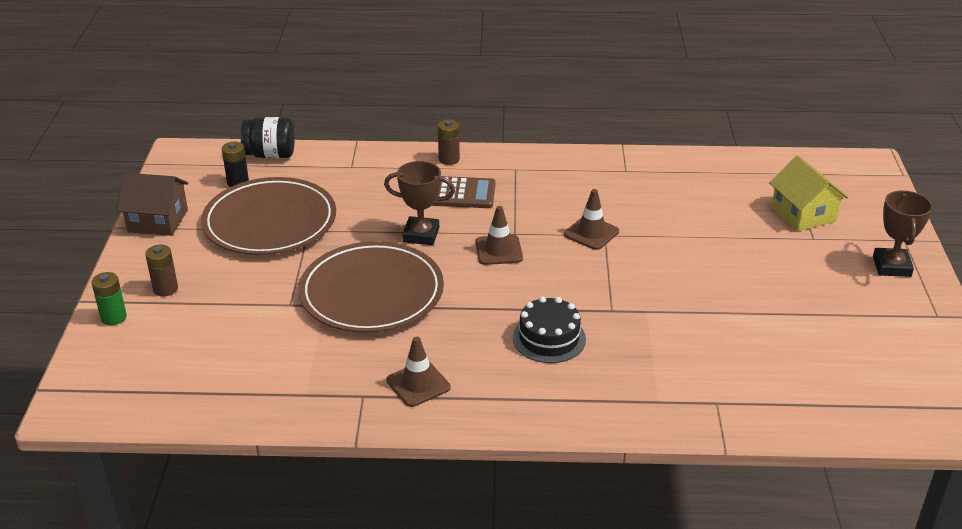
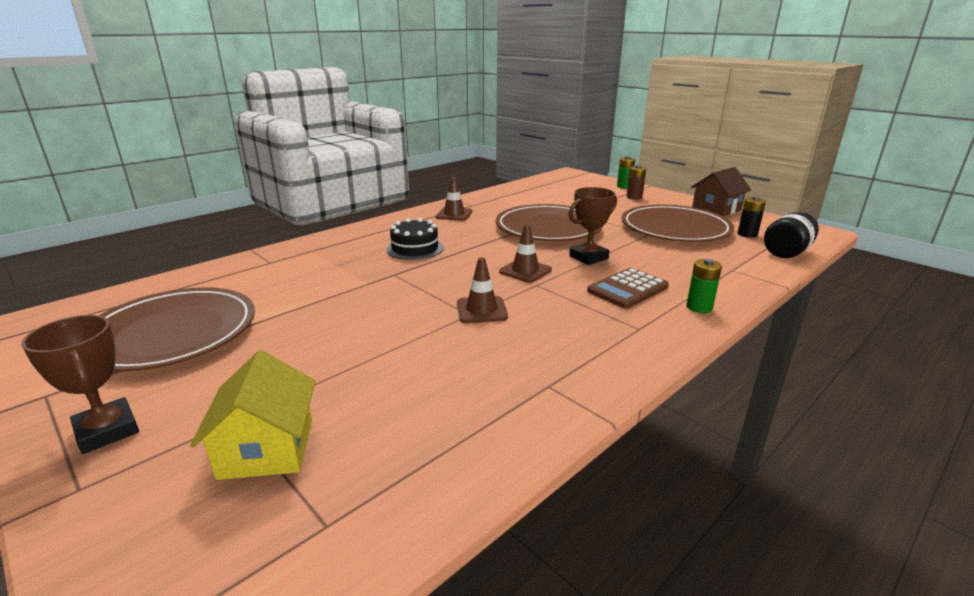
camera: 135 degrees right, 10 degrees down
(449, 159) = (699, 307): brown battery -> green battery
(803, 214) = (267, 448): yellow house -> yellow house turned 60 degrees clockwise
(844, 335) = (171, 333): none -> brown plate

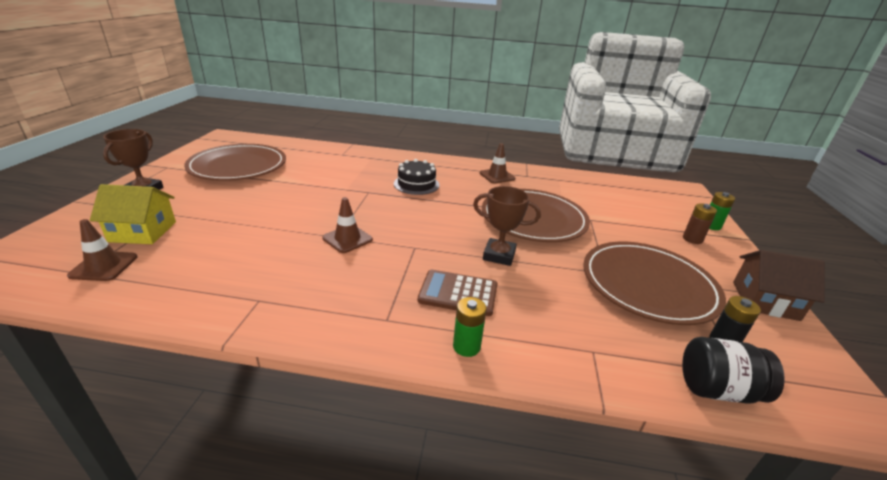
camera: 50 degrees right, 5 degrees up
(267, 448) = (143, 231): yellow house -> yellow house turned 45 degrees clockwise
(525, 271) = (433, 235): brown traffic cone -> brown traffic cone (104, 266)

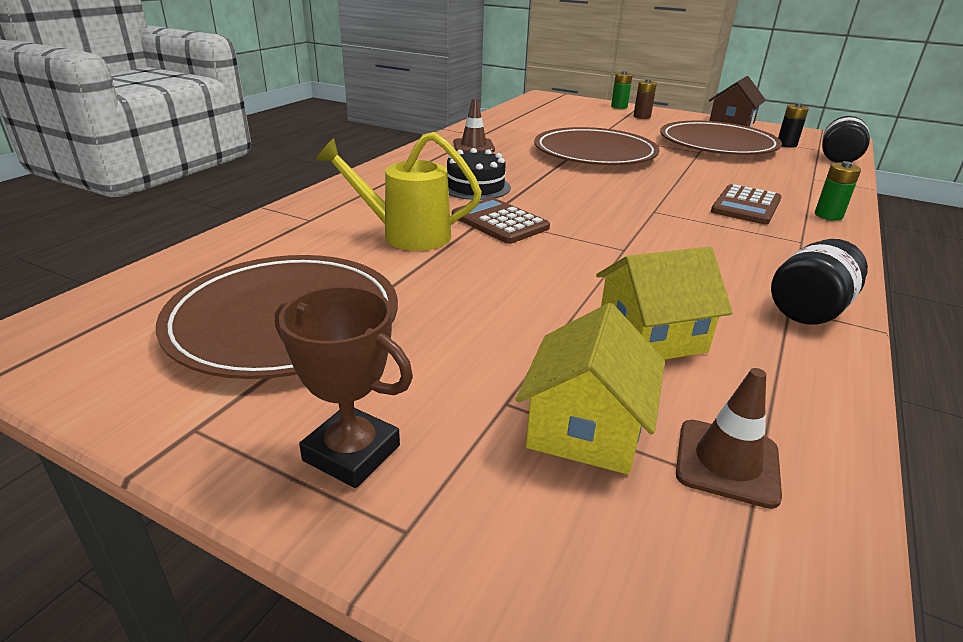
camera: 70 degrees left, 0 degrees up
(221, 247) = (652, 336): none -> yellow house
(256, 309) = (809, 309): none -> black jar
(332, 176) = (406, 235): none -> yellow watering can
(347, 239) = (632, 243): brown traffic cone -> none
(362, 196) = (499, 222): none -> brown calculator
(499, 255) = (671, 179): brown trophy -> none

